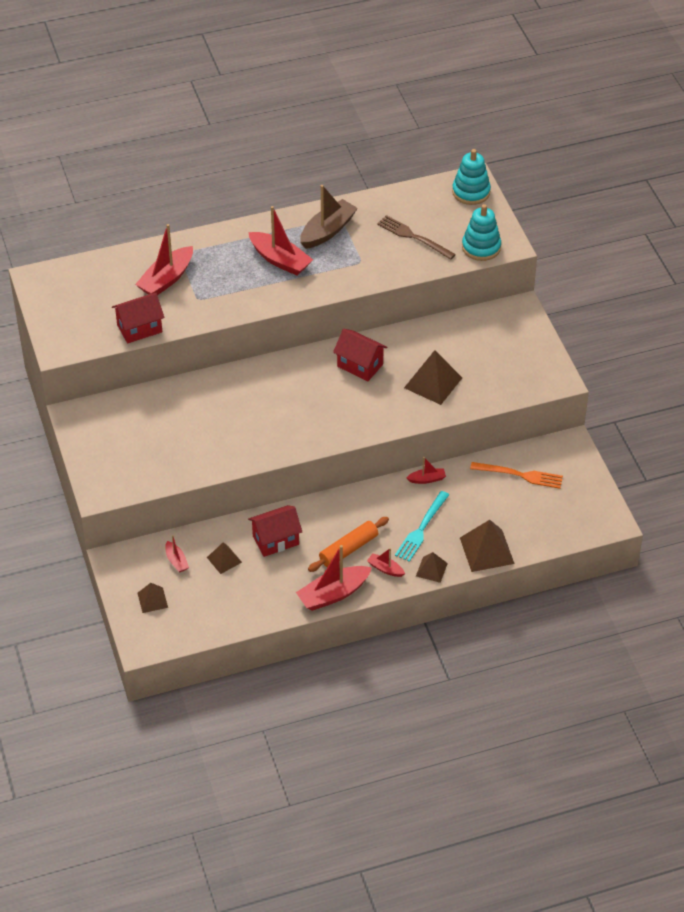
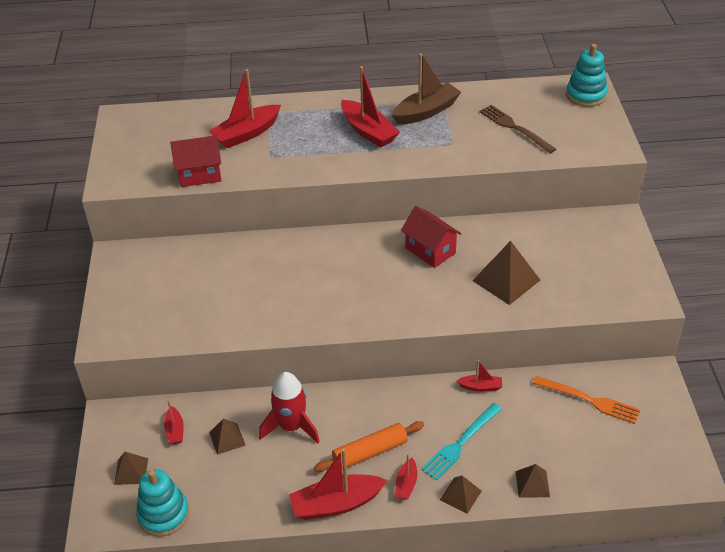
camera: 15 degrees right, 5 degrees down
(275, 540) = (291, 426): red house -> red rocket
(385, 569) = (406, 484): red boat -> red boat turned 120 degrees counterclockwise
(481, 247) = (586, 146): turquoise stacking toy -> turquoise stacking toy (163, 514)
(487, 550) = (532, 484): brown pyramid -> brown pyramid, size x0.58

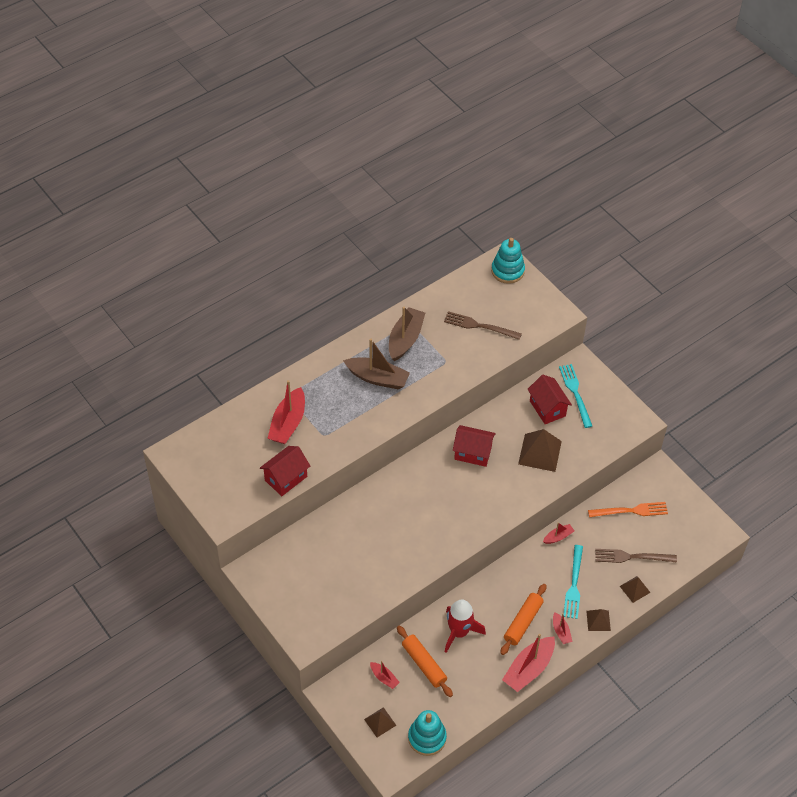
camera: 35 degrees left, 10 degrees up
(227, 438) = (424, 664): brown pyramid -> orange rolling pin
(368, 131) = (377, 378): red boat -> brown boat
(548, 244) = (547, 408): none -> red house
(553, 447) = (631, 557): none -> brown fork
(593, 243) = (575, 393): none -> turquoise fork

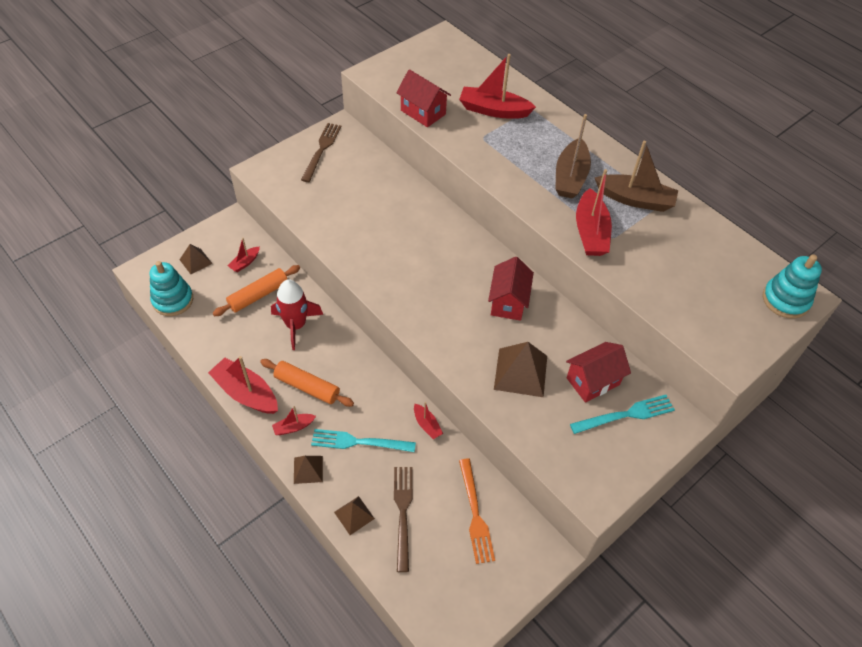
camera: 85 degrees right, 0 degrees up
(439, 374) = (590, 232): none -> red boat
(478, 326) = (679, 269): brown fork -> brown fork (322, 149)

